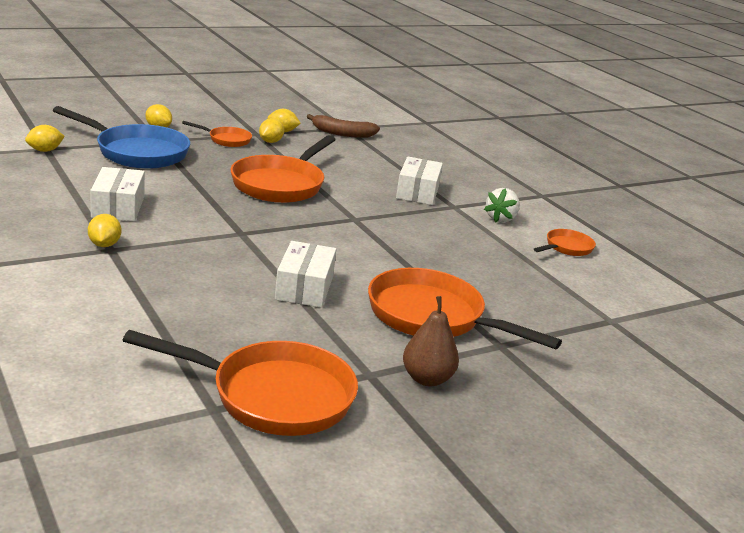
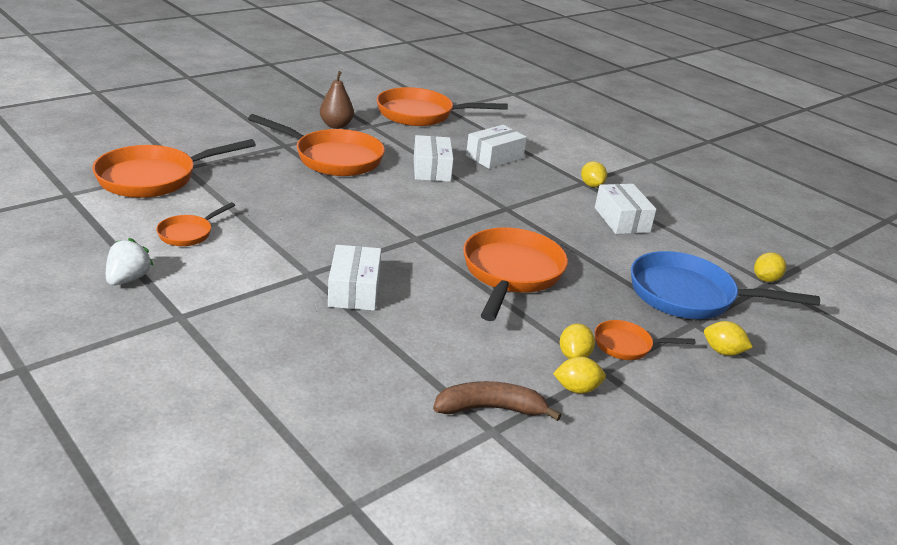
camera: 170 degrees right, 5 degrees up
(202, 297) = (494, 157): none -> white box
(501, 219) = (253, 263): white strawberry -> white strawberry (128, 279)
(637, 309) = (153, 178): none -> orange pan

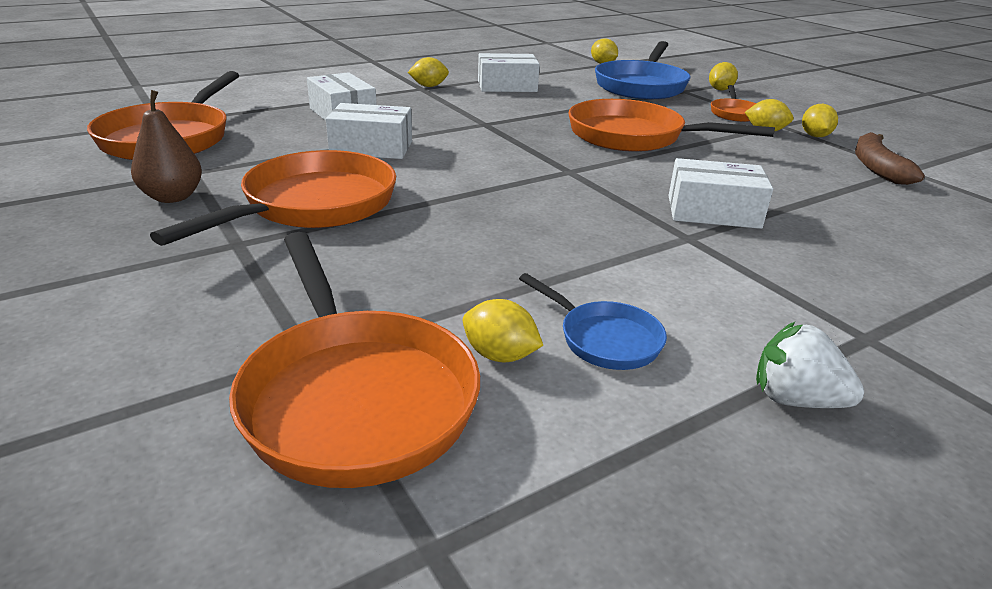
camera: 80 degrees left, 0 degrees up
(178, 207) = (500, 355): none -> yellow lemon
(188, 233) = (604, 339): orange pan -> blue pan

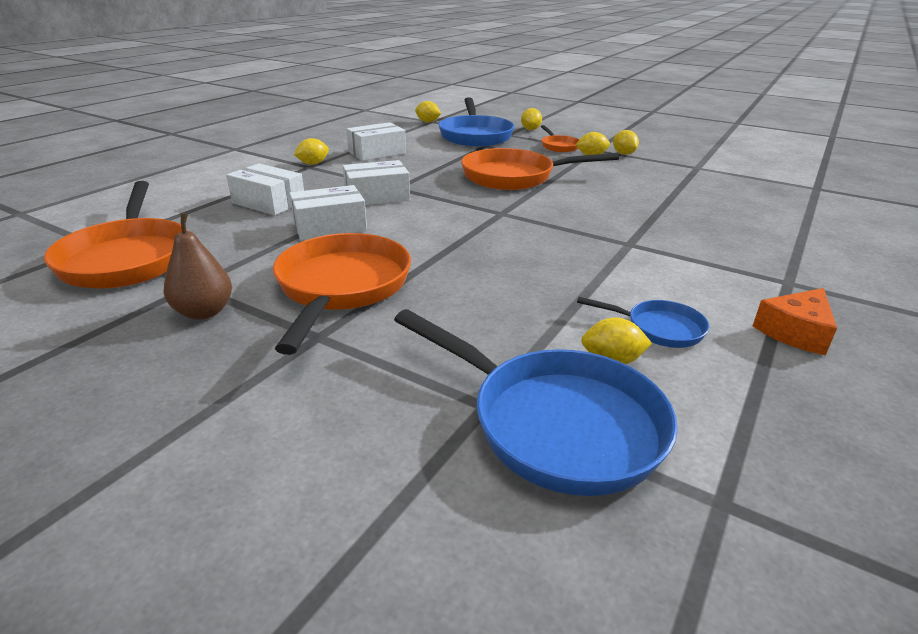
camera: 25 degrees left, 0 degrees up
(355, 397) = (556, 424): orange pan -> blue pan
(713, 212) = (624, 222): white box -> white box (377, 196)
(795, 399) = (795, 332): white strawberry -> orange cheese
(877, 167) = (680, 169): brown banana -> none

